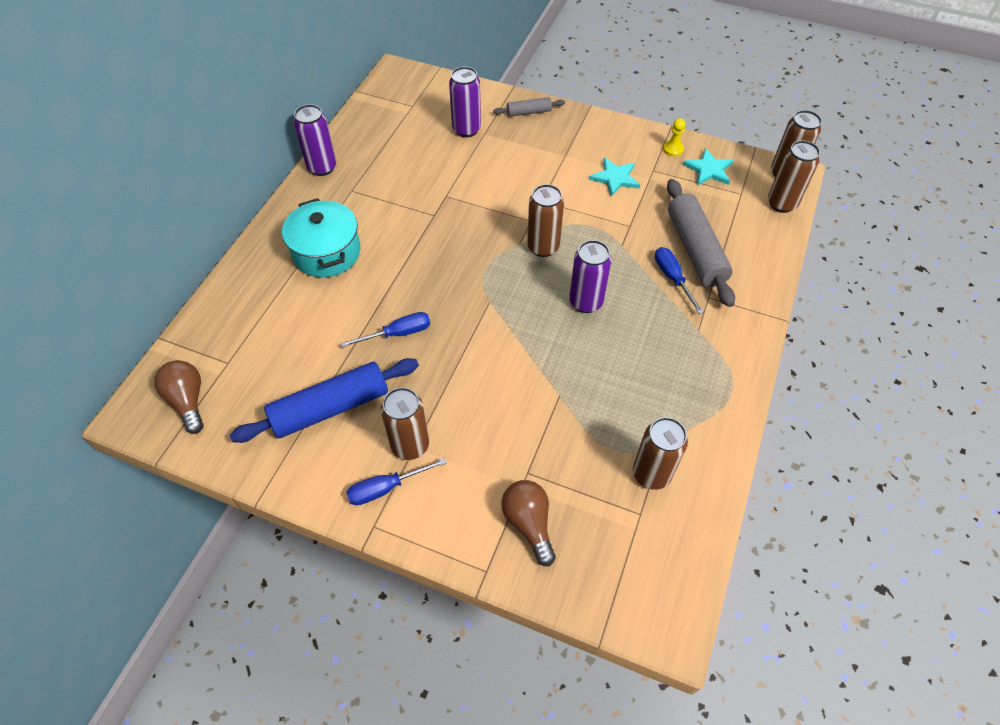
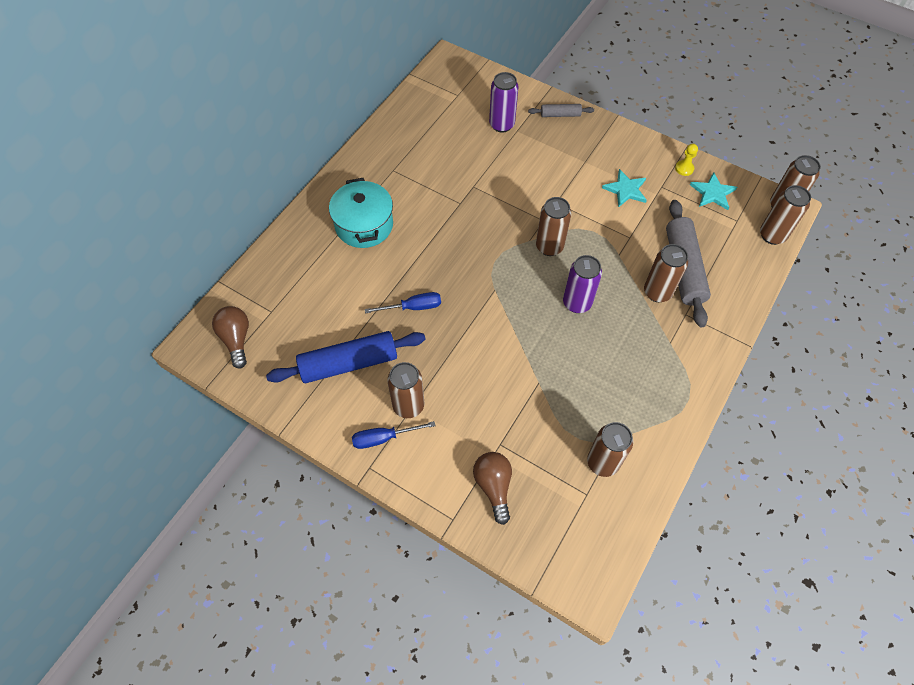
camera: 10 degrees right, 5 degrees up
(322, 167) = (371, 145): purple can -> none
(672, 278) = (657, 292): blue screwdriver -> brown can

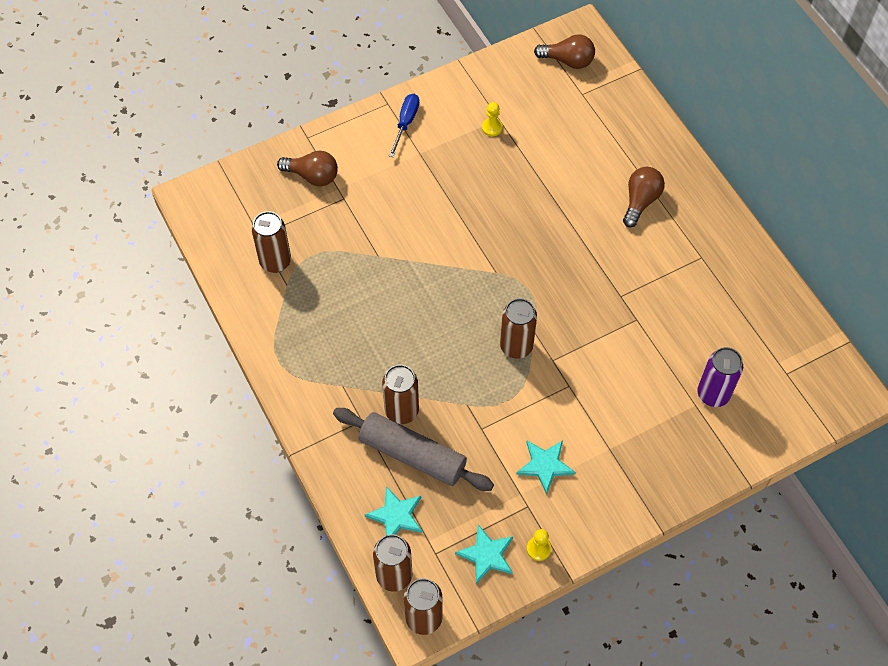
camera: 120 degrees right, 0 degrees up
(348, 363) = (492, 128): blue rolling pin -> yellow pawn
(364, 225) = (640, 201): turquoise pot -> brown light bulb
(408, 405) = (423, 152): brown can -> none
(413, 307) = (519, 198): blue screwdriver -> none
(560, 115) = (696, 465): grey rolling pin -> none
(577, 303) = (436, 332): purple can -> none
(733, 255) = (396, 515): none -> turquoise star

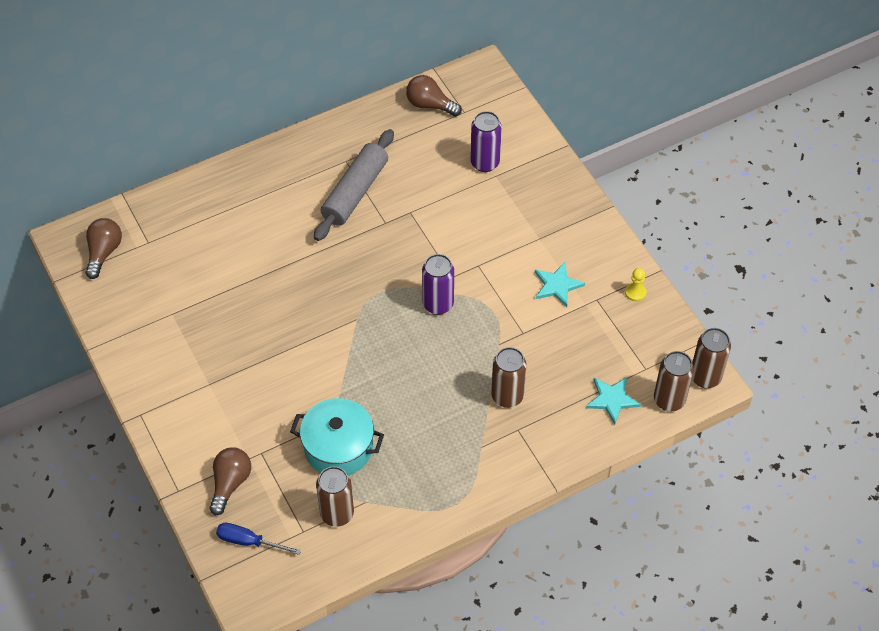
camera: 90 degrees left, 5 degrees down
(346, 261) = (338, 447): none -> turquoise pot
(405, 123) = (168, 397): blue screwdriver -> blue screwdriver (249, 541)
(412, 455) = (552, 387): grey rolling pin -> grey rolling pin (355, 192)
(486, 555) = (644, 330): turquoise star -> none
(492, 128) = (182, 320): yellow pawn -> none
(516, 346) = (438, 304): brown can -> purple can
(640, 201) = (281, 202): brown light bulb -> brown light bulb (430, 105)

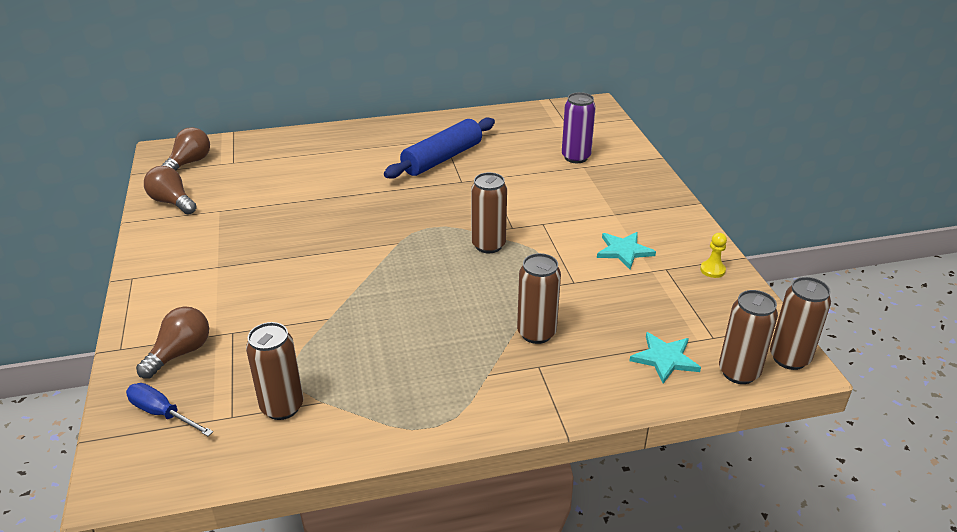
camera: 15 degrees right, 20 degrees down
(338, 447) = (320, 344): turquoise pot -> none
(355, 192) = (442, 158): grey rolling pin -> blue rolling pin
(430, 105) = (537, 117): brown light bulb -> brown light bulb (172, 202)
(438, 304) = (488, 245): purple can -> brown can

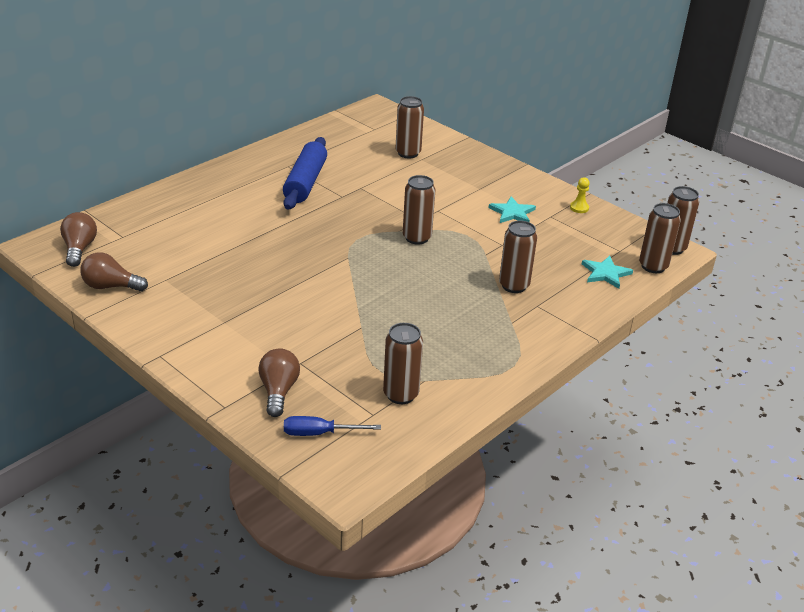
camera: 35 degrees left, 0 degrees up
(576, 157) = (408, 153): purple can -> brown can

